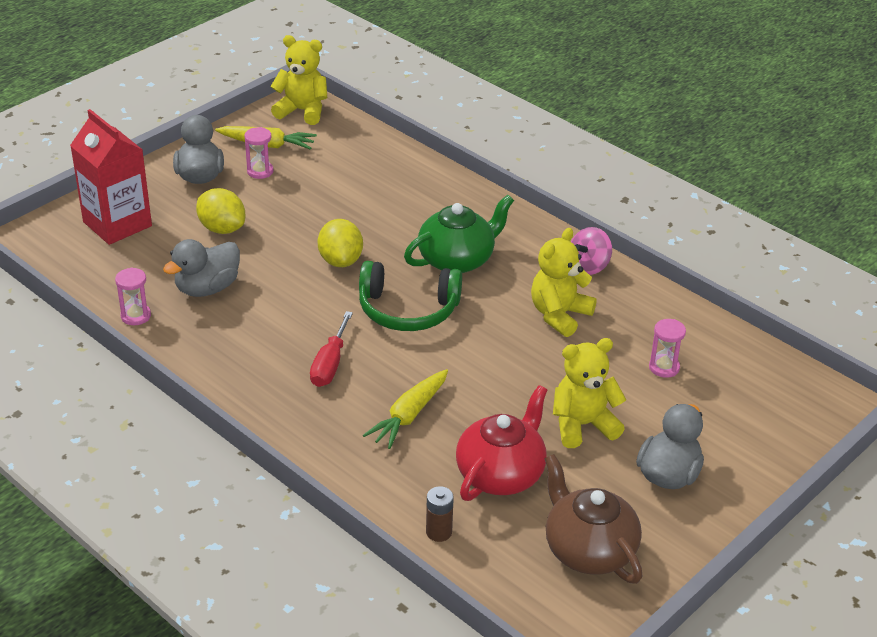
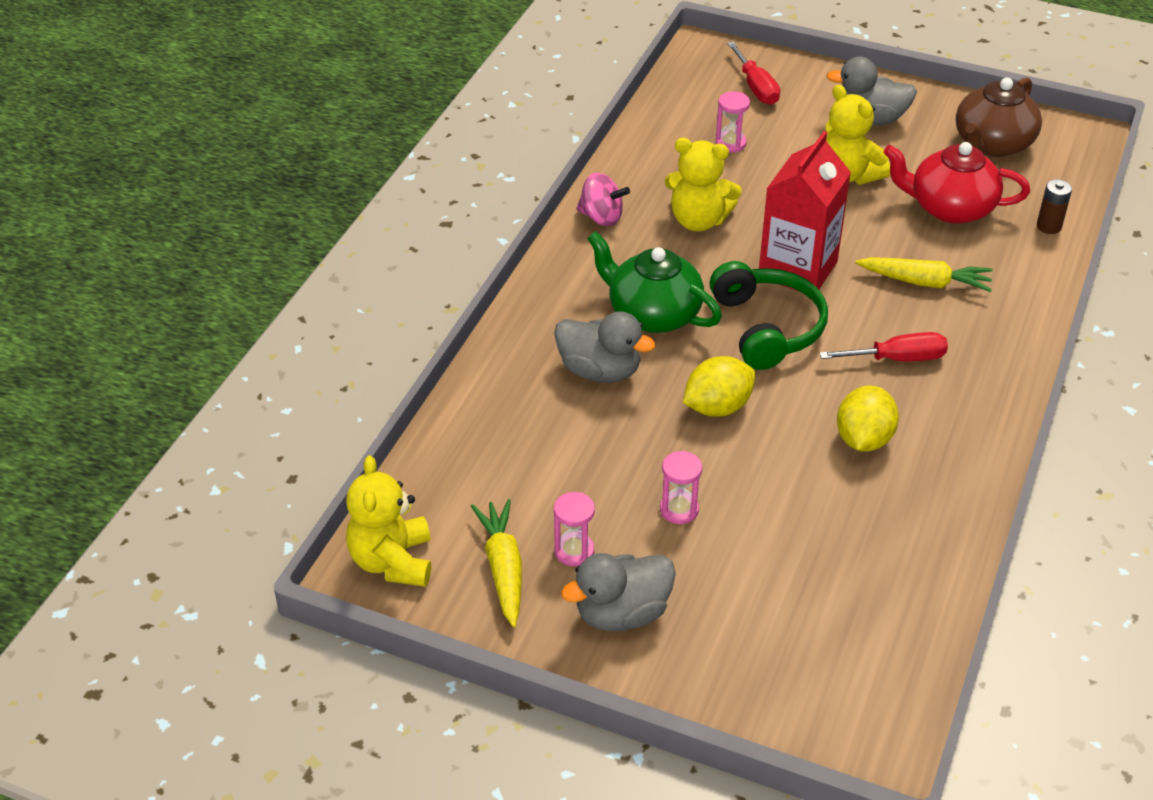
camera: 110 degrees left, 5 degrees up
(117, 224) = (786, 658): red carton -> red carton (797, 269)
(136, 316) = (946, 552): pink hourglass -> pink hourglass (679, 510)
(207, 288) = (850, 507): grey duck -> grey duck (600, 371)
(222, 228) = (725, 540): yellow lemon -> yellow lemon (863, 439)
(753, 414) = (756, 87): none -> red screwdriver

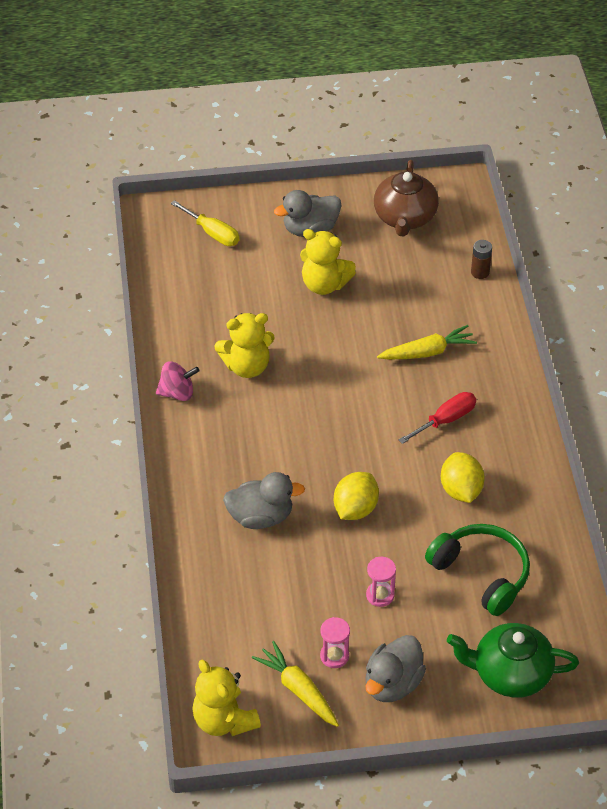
camera: 30 degrees left, 5 degrees up
(653, 314) = (266, 456): green teapot -> green teapot (510, 673)
(730, 143) = (226, 291): pink hourglass -> none
(756, 87) = (212, 233): red screwdriver -> yellow screwdriver
(767, 327) = (348, 433): green headphones -> green headphones (482, 573)
(797, 269) = (339, 378): red carton -> none
(950, 208) = (408, 284): red teapot -> none

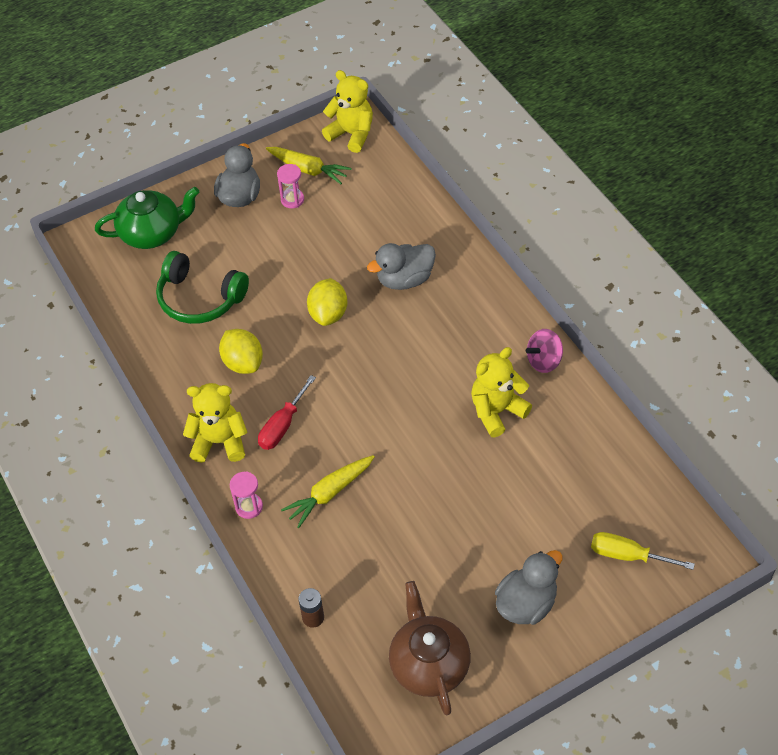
camera: 160 degrees right, 5 degrees up
(324, 284) = (472, 535): yellow teddy bear -> yellow teddy bear (219, 442)
(380, 595) = (277, 253): pink hourglass -> pink hourglass (249, 507)

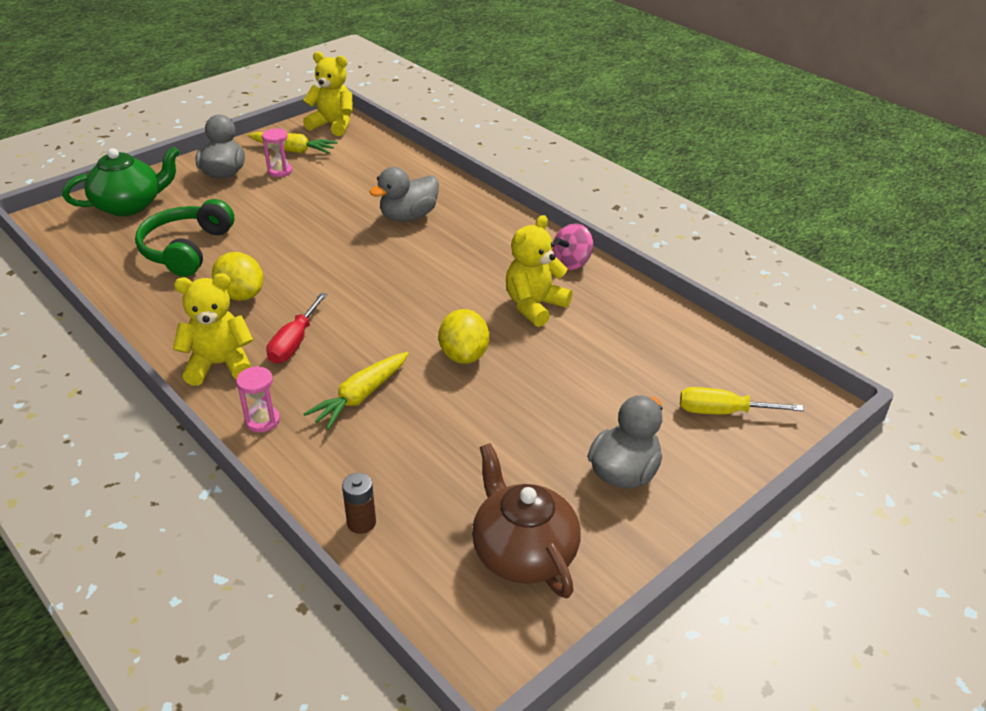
camera: 15 degrees left, 15 degrees down
(199, 298) = (186, 249): green headphones -> green headphones turned 90 degrees clockwise
(328, 314) = (332, 248): yellow lemon -> yellow lemon (464, 355)

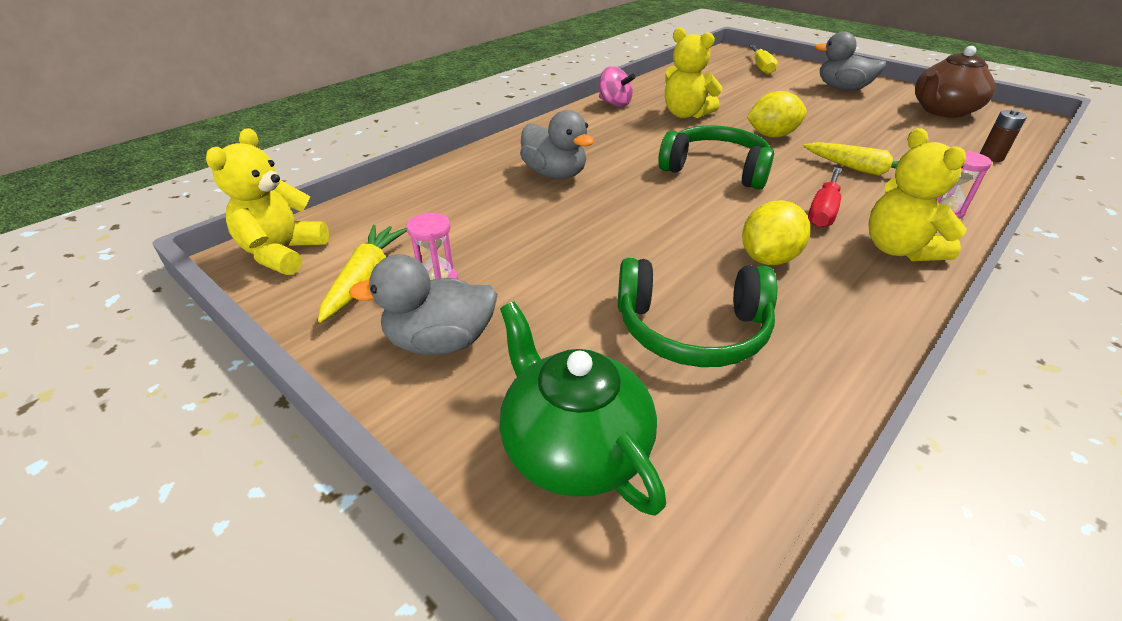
camera: 95 degrees left, 0 degrees up
(294, 342) = (823, 211): red screwdriver -> red screwdriver turned 105 degrees clockwise
(392, 300) = (715, 169): none -> green headphones

